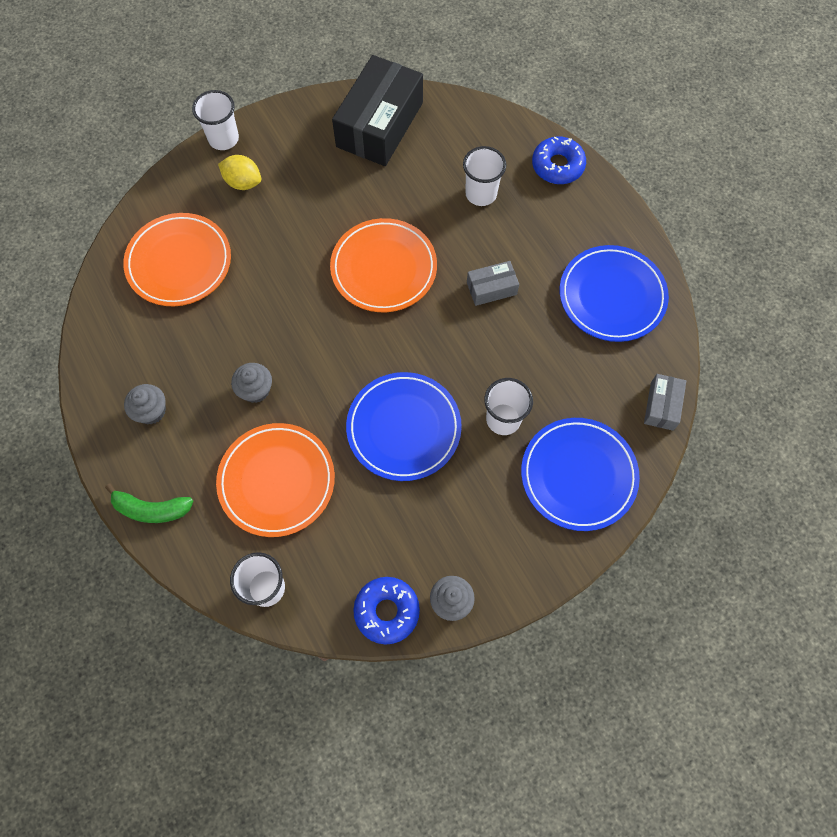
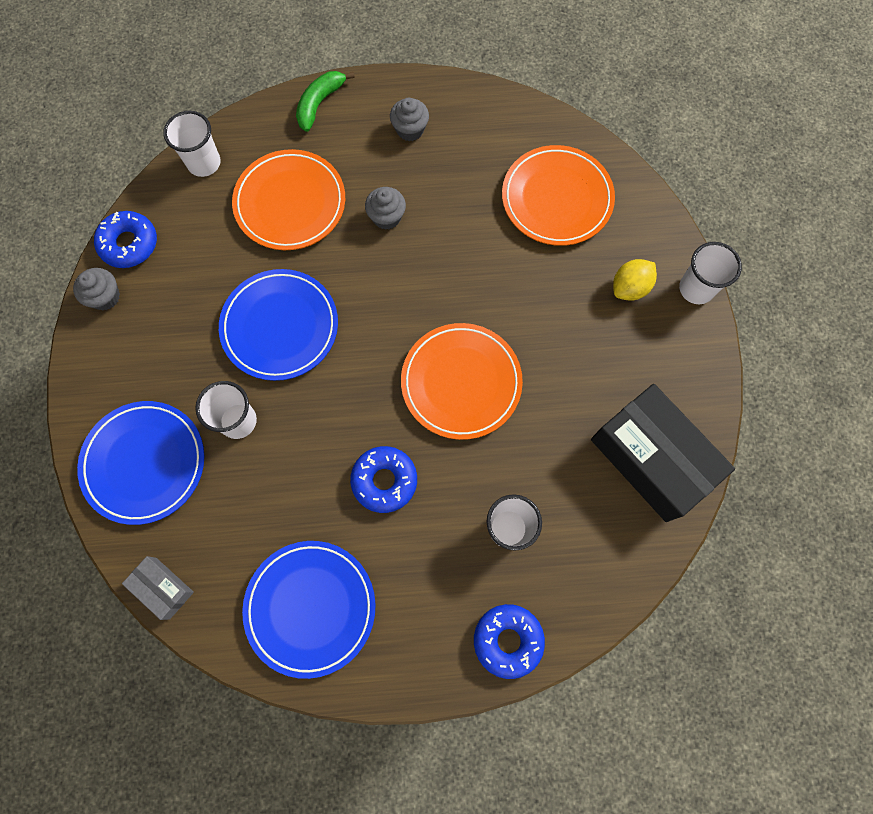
camera: 115 degrees right, 5 degrees up
(491, 288) = (384, 481): grey box -> blue donut

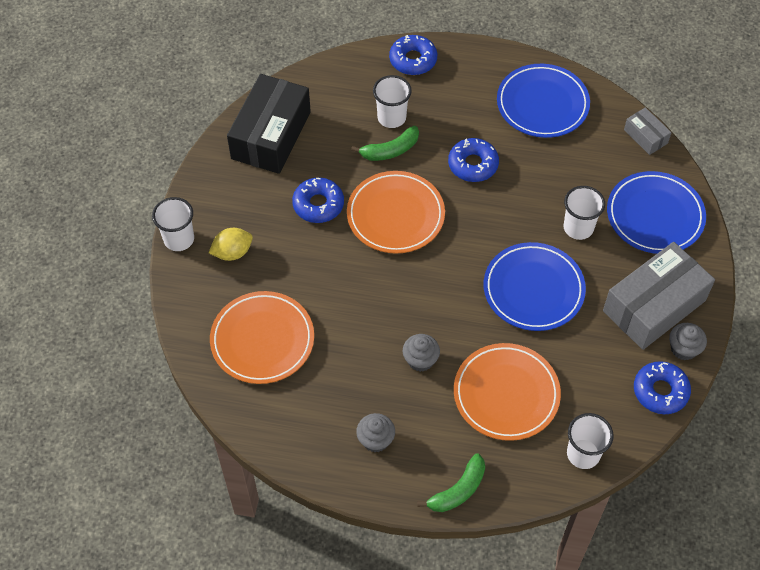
camera: 165 degrees left, 15 degrees down
(140, 340) = (654, 306): none -> grey box
(494, 475) = (390, 150): none -> green banana
(556, 373) = (318, 204): none -> blue donut
(652, 458) = (271, 135): black box -> black box turned 45 degrees clockwise

